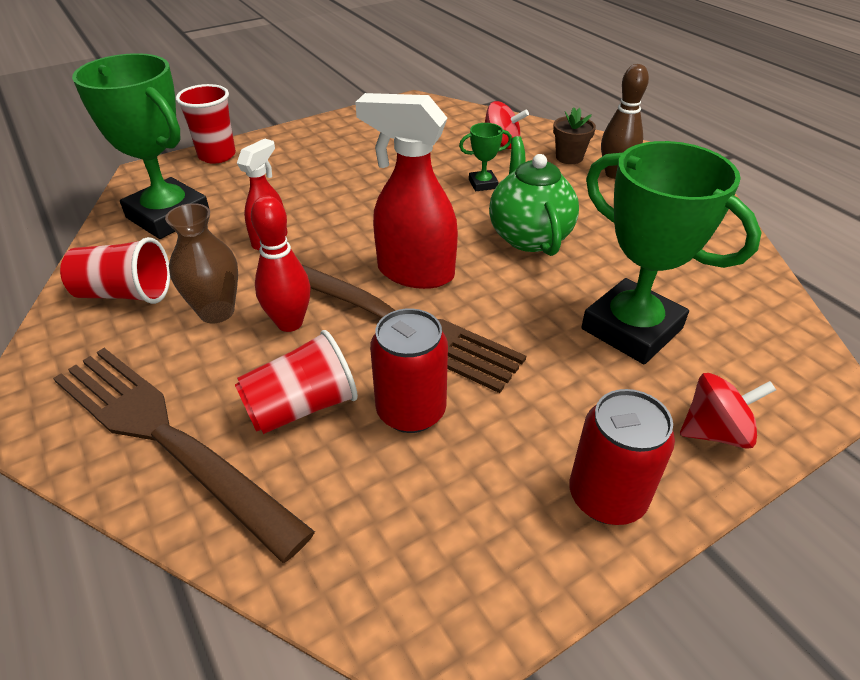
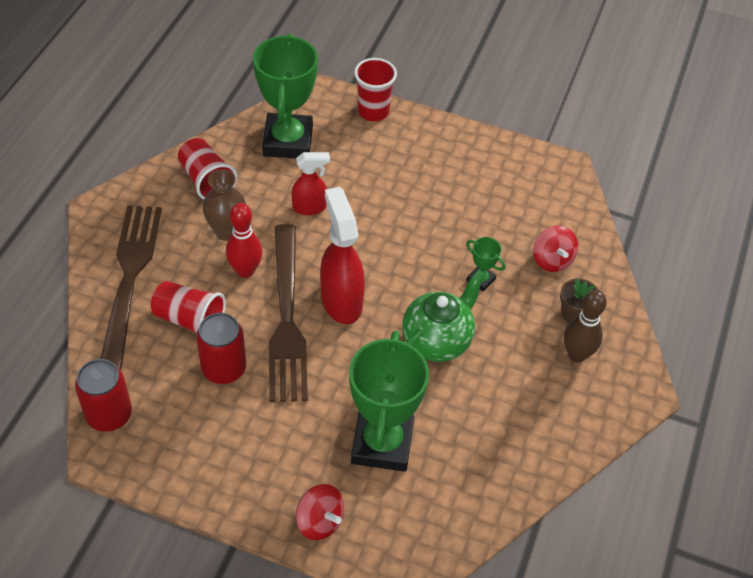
camera: 50 degrees right, 10 degrees up
(607, 497) = (231, 486): red can -> red can (109, 415)

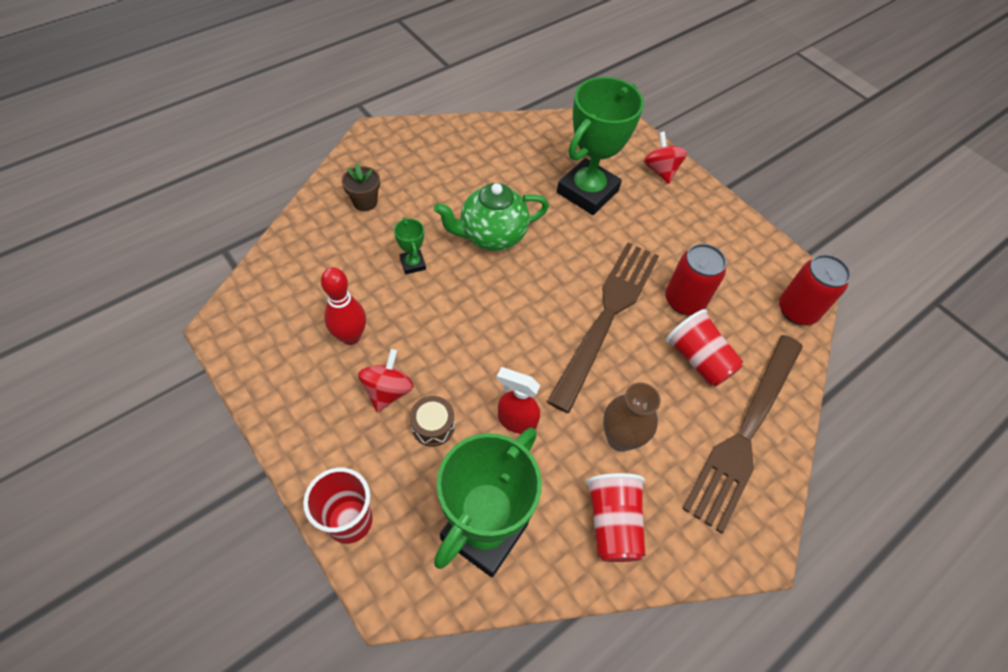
camera: 150 degrees left, 5 degrees up
(245, 271) = (622, 382): red bowling pin -> red bowling pin (350, 337)
(341, 301) = (549, 307): red spray bottle -> none
(365, 178) = (433, 426): none -> brown drum
(552, 260) = (336, 249): red spinning top -> red spinning top (388, 391)
(577, 354) = (394, 176): brown bowling pin -> none

